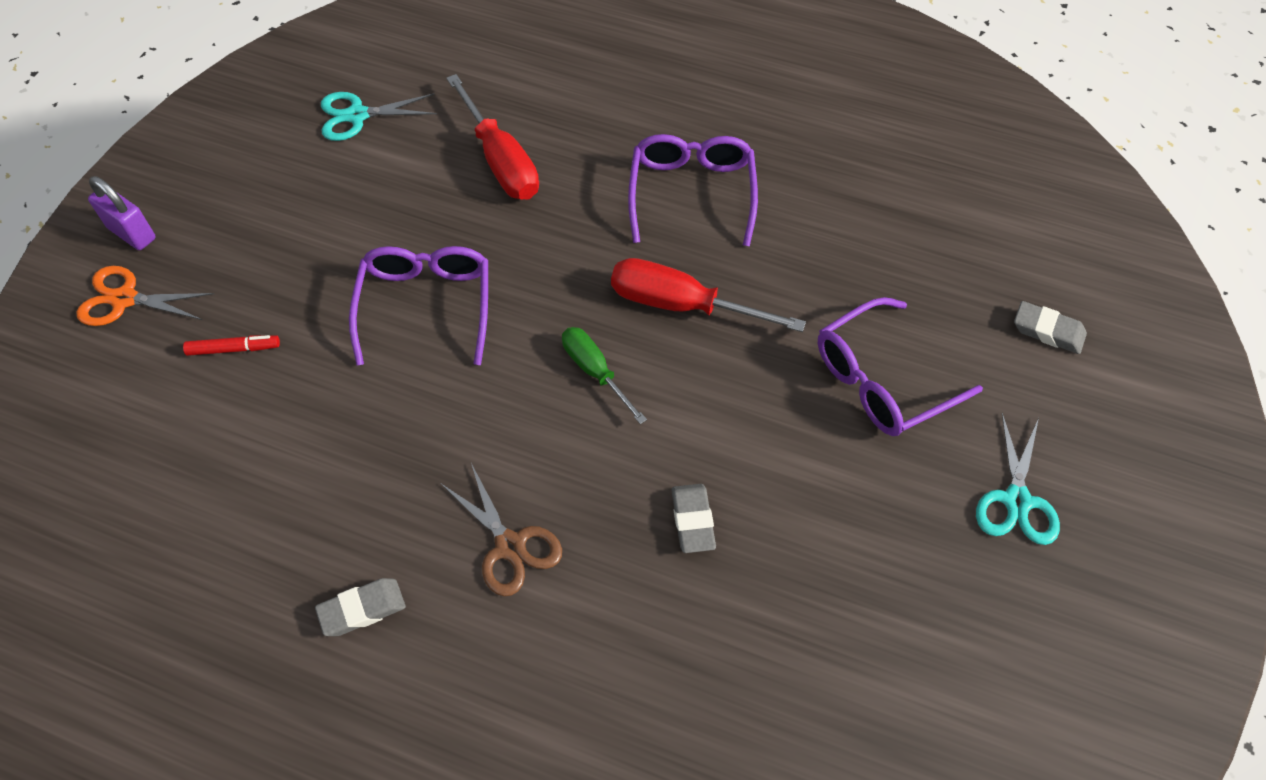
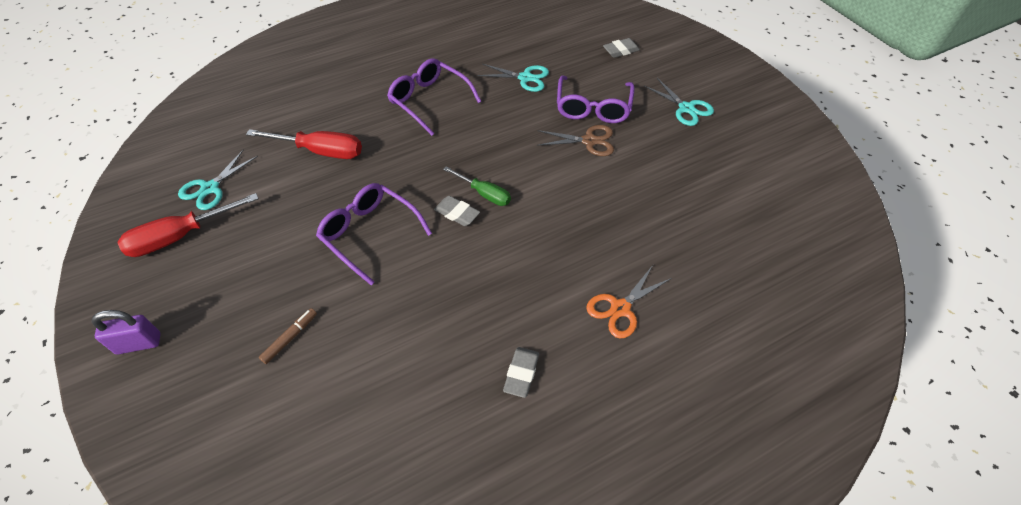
camera: 50 degrees left, 5 degrees down
(124, 299) = (182, 376): orange scissors -> orange scissors (620, 308)
(234, 349) = (290, 338): red marker -> brown marker
(510, 546) = (546, 286): brown scissors -> brown scissors (589, 141)
(595, 371) = (484, 194): green screwdriver -> green screwdriver turned 150 degrees counterclockwise
(681, 305) = (484, 142): red screwdriver -> red screwdriver (180, 237)
(693, 520) = (599, 210): grey eraser -> grey eraser (457, 213)
(851, 260) = (525, 78): none -> turquoise scissors

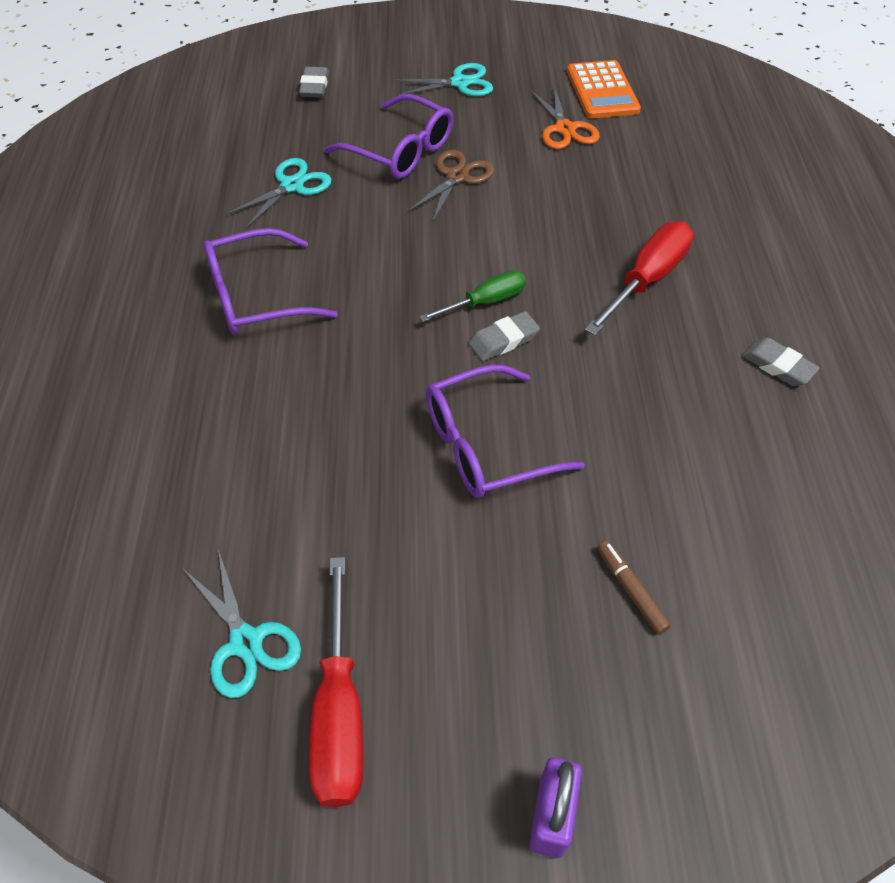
camera: 65 degrees left, 0 degrees up
(321, 151) = (269, 459): red screwdriver -> red screwdriver (646, 279)
(620, 308) = (723, 254): orange scissors -> orange scissors (565, 129)
(750, 182) = (602, 91): none -> orange calculator

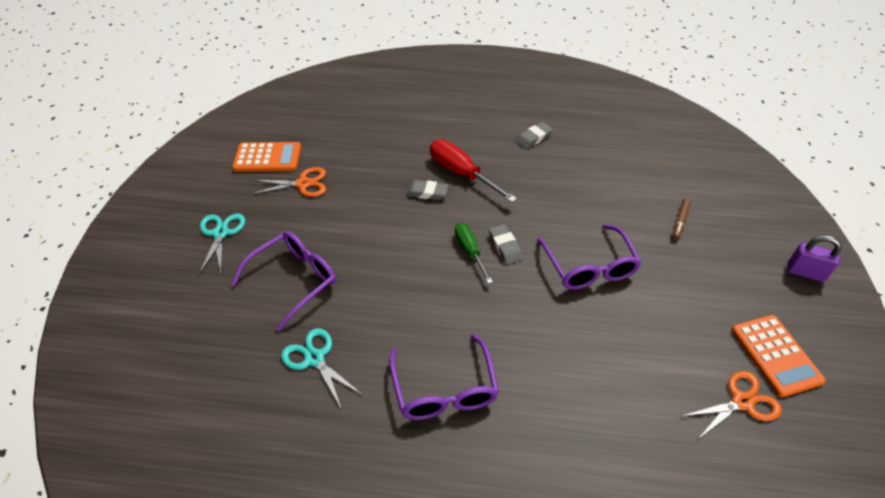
camera: 80 degrees left, 5 degrees down
(246, 642) = (742, 402): turquoise scissors -> orange scissors
(314, 86) = (177, 334): grey eraser -> grey eraser (427, 193)
(339, 713) = (775, 355): red screwdriver -> orange calculator
(457, 177) = (337, 249): brown scissors -> none
(630, 590) = (680, 222): brown marker -> brown marker turned 45 degrees counterclockwise

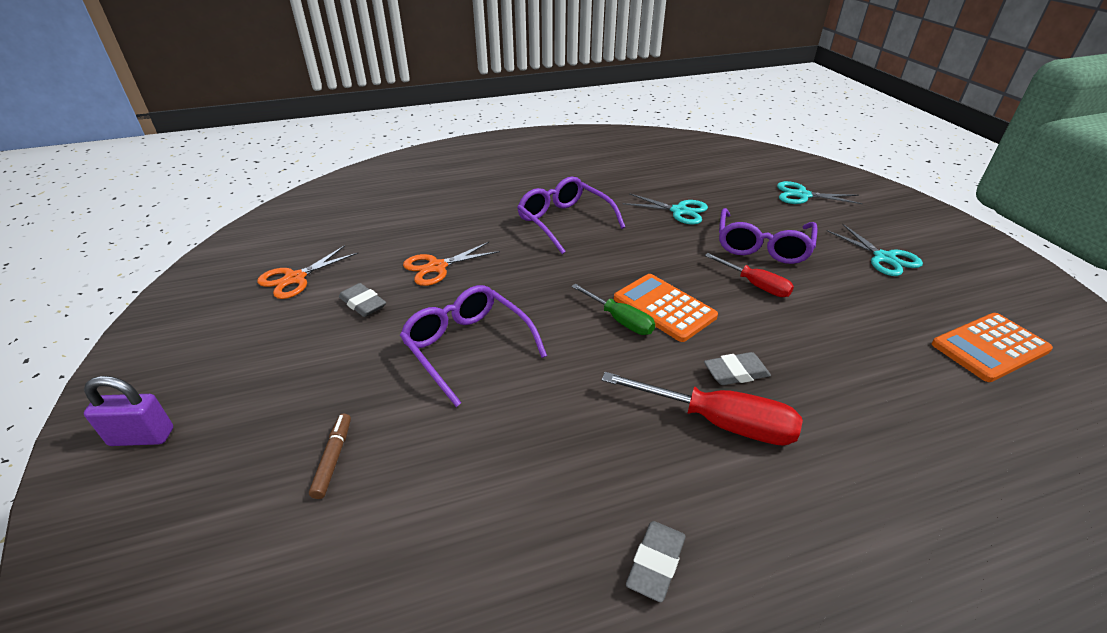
camera: 155 degrees right, 10 degrees down
(168, 332) = (802, 195): none -> turquoise scissors
(303, 184) = (894, 330): orange scissors -> orange scissors (437, 267)
(346, 245) = (755, 285): none -> red screwdriver
(505, 247) = (582, 338): grey eraser -> grey eraser (363, 304)
(775, 355) = (242, 323): orange calculator -> orange calculator (664, 308)

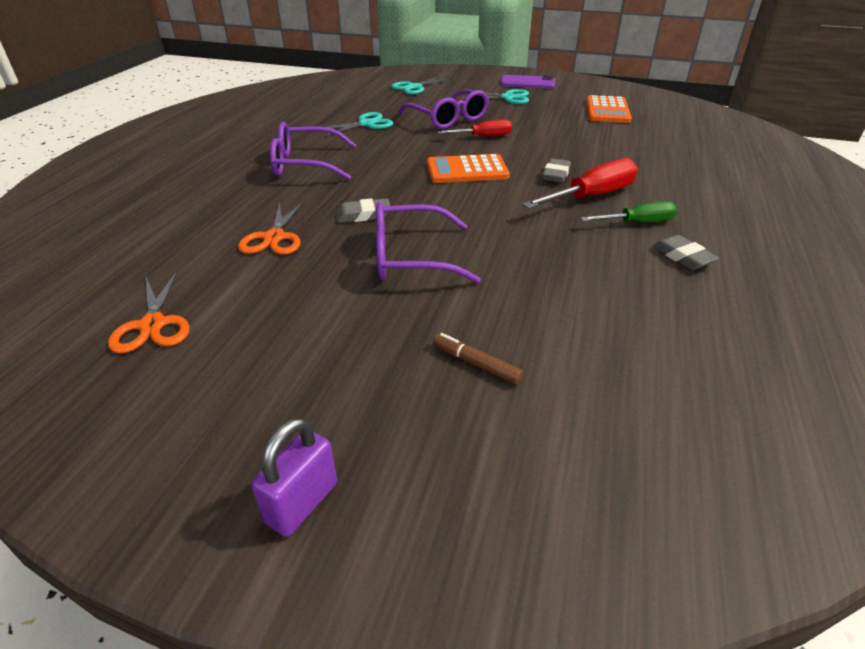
camera: 55 degrees left, 0 degrees up
(363, 304) = (270, 292): grey eraser -> grey eraser (363, 215)
(620, 320) = (460, 189): green screwdriver -> green screwdriver (638, 222)
(954, 253) = (527, 83): none -> purple phone

